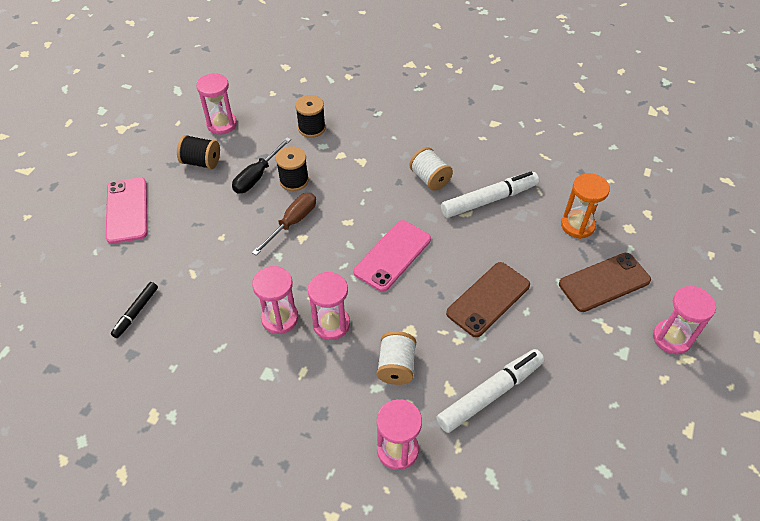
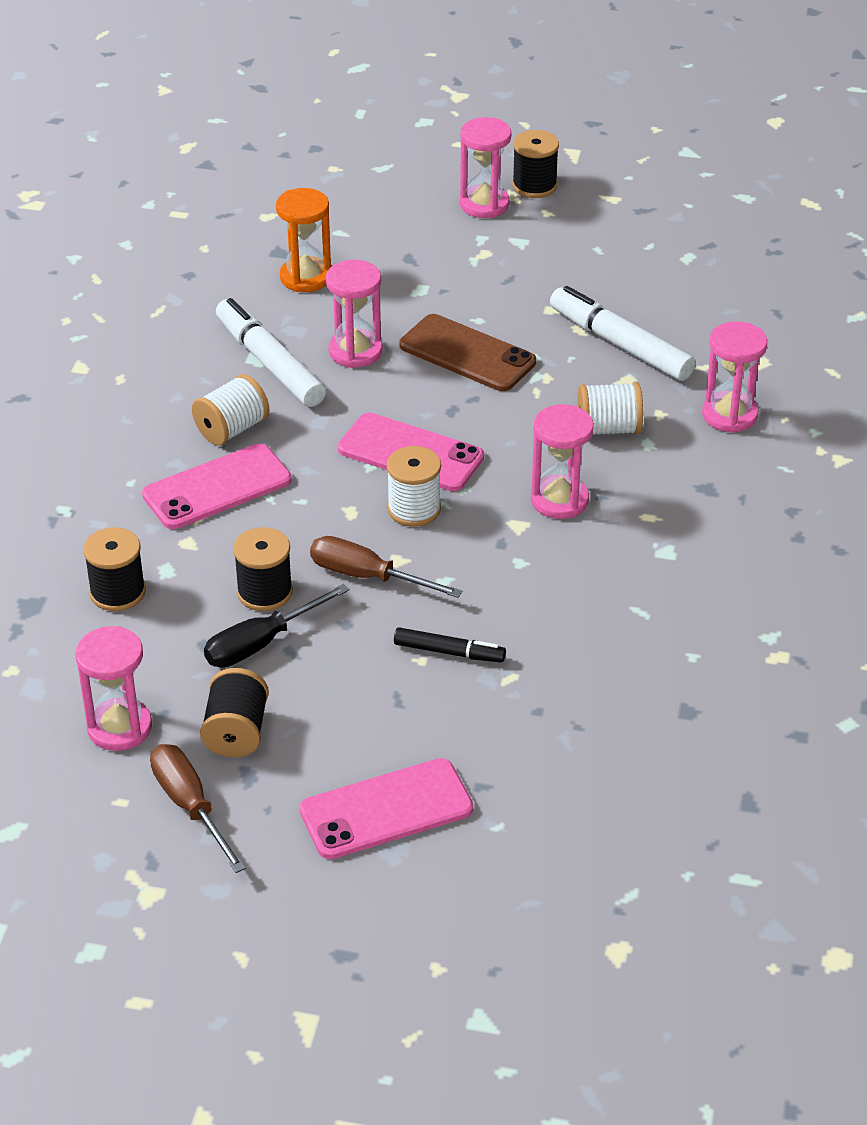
camera: 100 degrees left, 10 degrees down
(136, 312) = (609, 728): black marker -> black marker (449, 652)
(163, 143) = (190, 806): none -> brown screwdriver
(257, 176) = (262, 643): black screwdriver -> black screwdriver turned 120 degrees clockwise
(280, 318) = (566, 556): pink hourglass -> pink hourglass (355, 351)
(342, 250) = (414, 509): none -> white spool
(381, 169) = (217, 487): none -> pink phone
(604, 282) = (408, 254): brown phone -> none
(701, 376) = (534, 186): none -> black spool

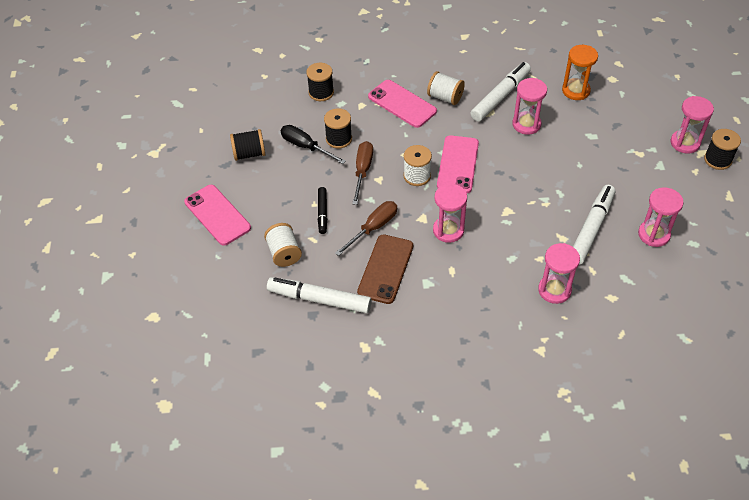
camera: 75 degrees right, 10 degrees up
(119, 727) = (241, 117): pink hourglass -> pink hourglass (654, 234)
(190, 806) = (203, 151): brown screwdriver -> brown screwdriver (373, 228)
(467, 354) = (547, 167): brown phone -> brown phone (385, 269)
(608, 429) = (515, 238): white spool -> white spool (284, 253)
(656, 695) = (319, 299): none -> white marker

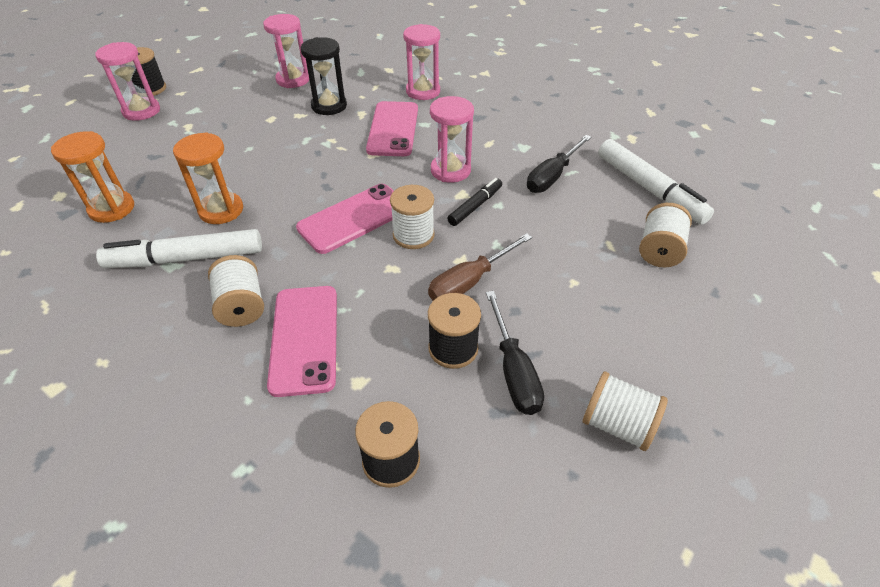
camera: 140 degrees left, 5 degrees down
(217, 215) = (732, 353): pink phone -> pink phone (393, 129)
(249, 154) = (617, 424): black spool -> white spool
(322, 213) = (572, 265): black marker -> black marker (475, 206)
(373, 228) = (526, 215): brown screwdriver -> none
(385, 269) = (552, 176): brown phone -> black screwdriver
(526, 124) = (221, 210): pink hourglass -> orange hourglass
(591, 228) = (329, 106): white marker -> black hourglass

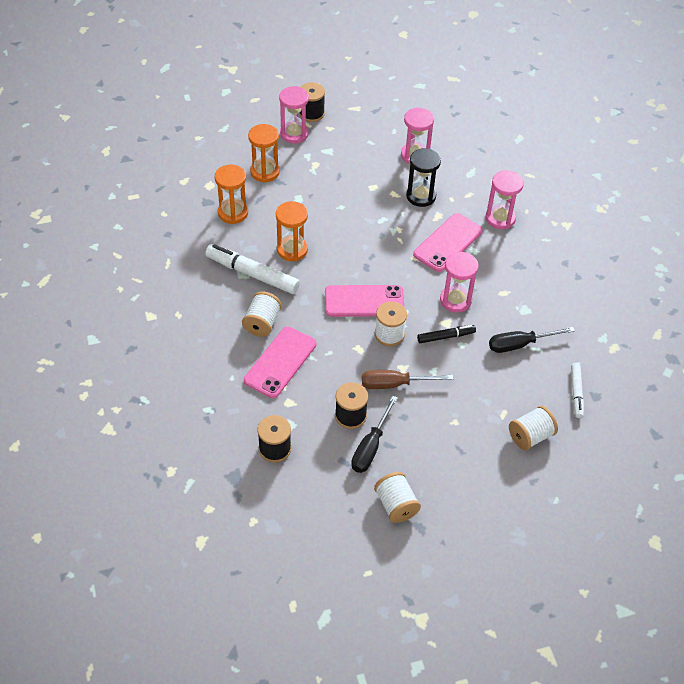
camera: 35 degrees right, 5 degrees up
(128, 155) = (265, 172): none -> orange hourglass
(649, 189) = (576, 393): white marker -> white marker, size x0.56

